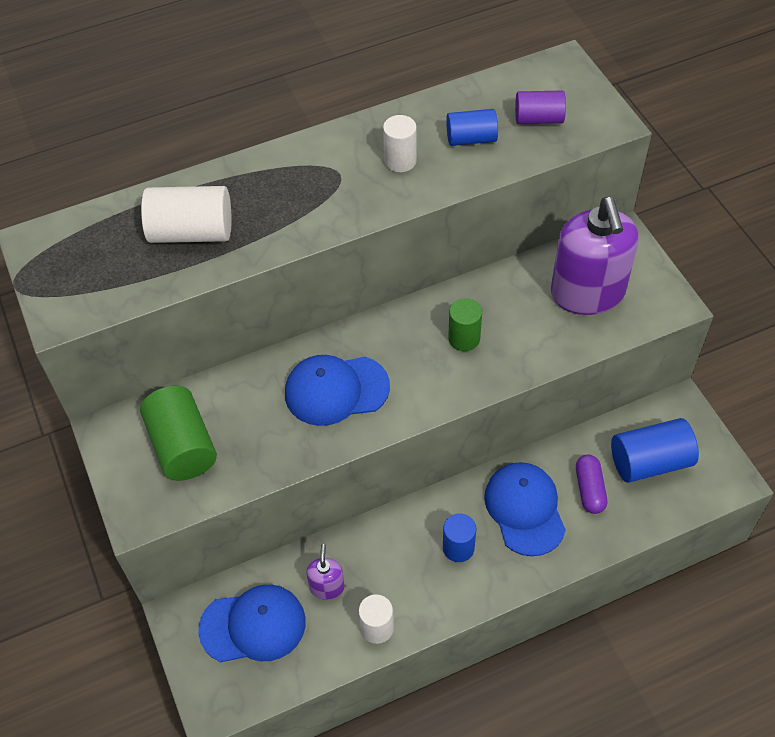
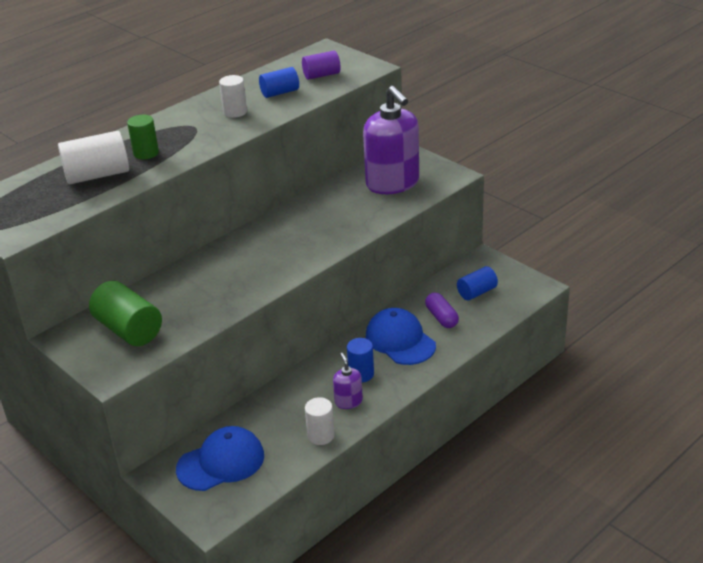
camera: 20 degrees left, 20 degrees down
(327, 587) = (270, 423): purple soap dispenser -> purple soap dispenser (348, 401)
(336, 390) = (235, 272): blue cap -> none
(464, 338) = (317, 225): green cylinder -> green cylinder (146, 153)
(650, 462) = (477, 292): blue cylinder -> blue cylinder, size x0.63

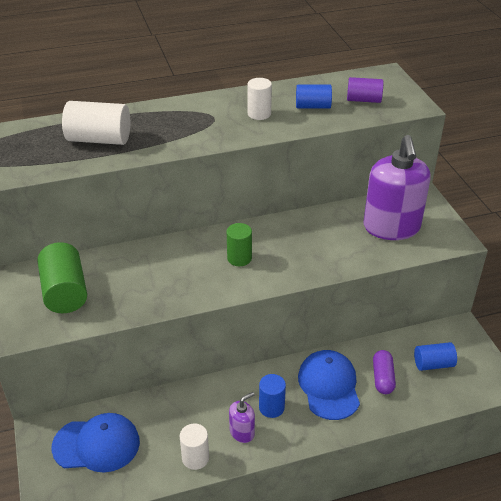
camera: 25 degrees right, 5 degrees up
(146, 153) = (154, 131): green cylinder -> green cylinder (239, 258)
(348, 401) = (242, 432): purple soap dispenser -> purple soap dispenser turned 45 degrees clockwise

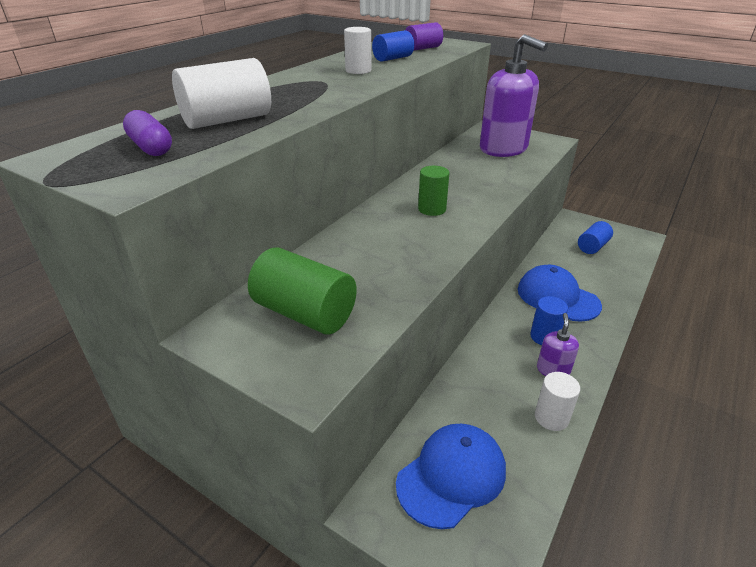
camera: 40 degrees left, 5 degrees down
(382, 378) = (579, 271): purple capsule -> purple capsule (151, 147)

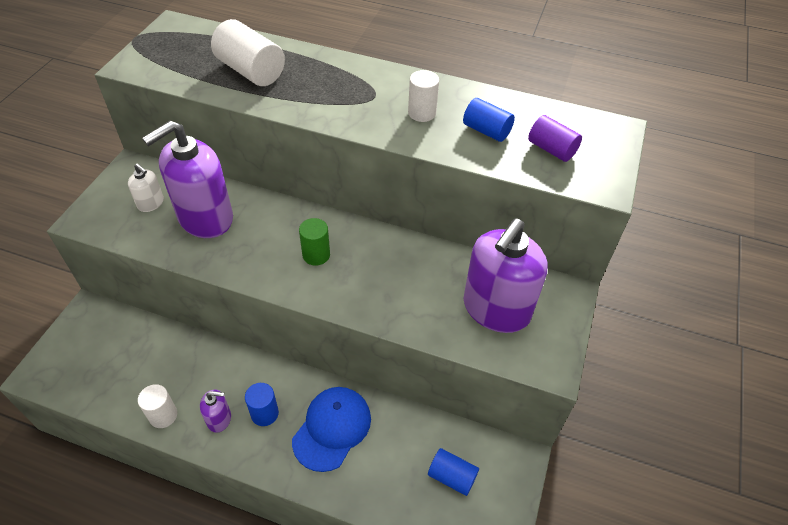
camera: 75 degrees right, 15 degrees up
(151, 147) = (191, 54): purple capsule -> none
(304, 313) = (151, 203): green cylinder -> white soap dispenser
(353, 270) = (205, 218): none -> purple soap dispenser
(451, 476) = (110, 350): blue cap -> none

